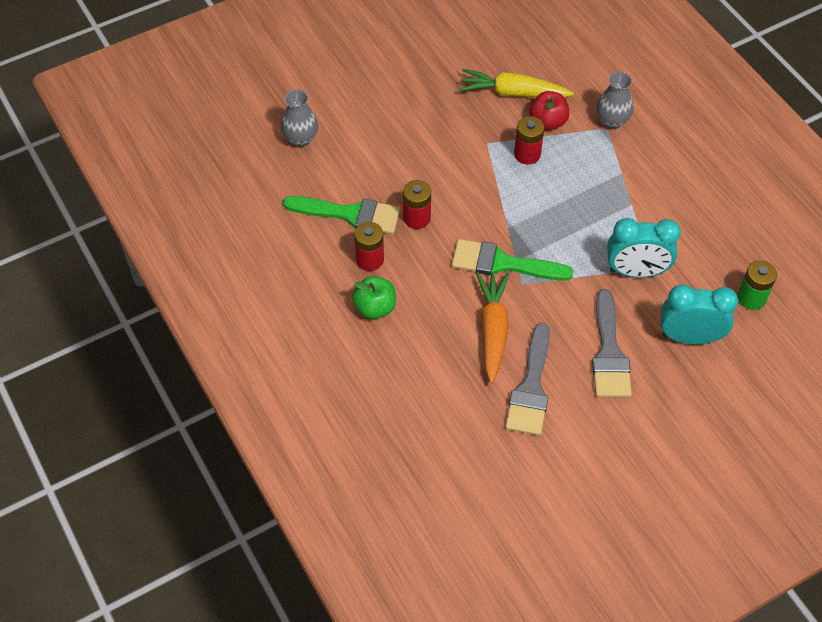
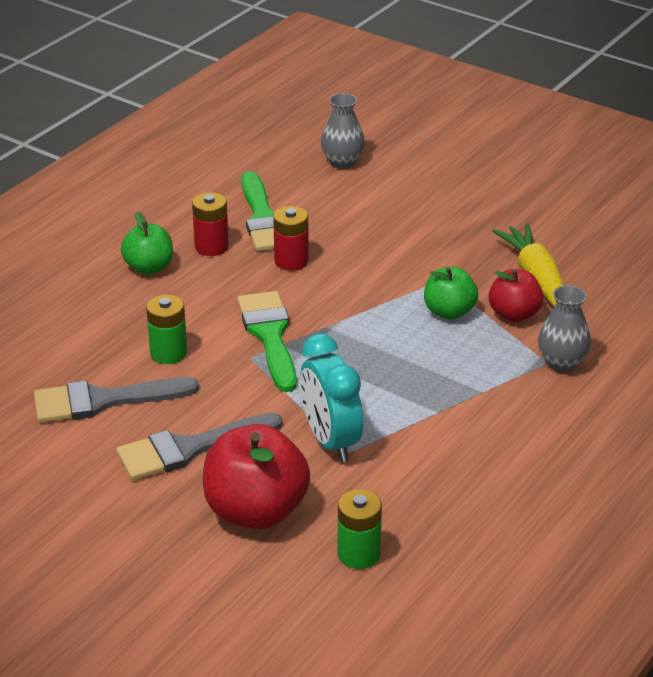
camera: 65 degrees right, 20 degrees down
(492, 330) = (168, 353): orange carrot -> green battery
(527, 154) = (449, 312): red battery -> green apple
(689, 337) = (256, 511): turquoise clock -> red apple

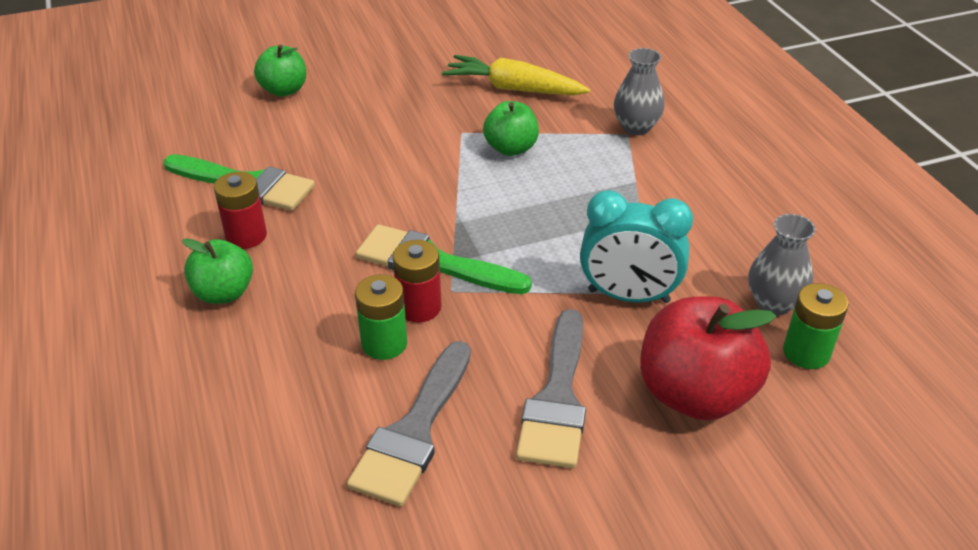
camera: 55 degrees left, 5 degrees up
(291, 261) = (333, 198): red battery -> red battery (419, 307)
(342, 162) = (225, 104): grey vase -> grey vase (773, 303)
(391, 176) = (284, 90): none -> green apple
(514, 314) = (549, 120): red apple -> none

